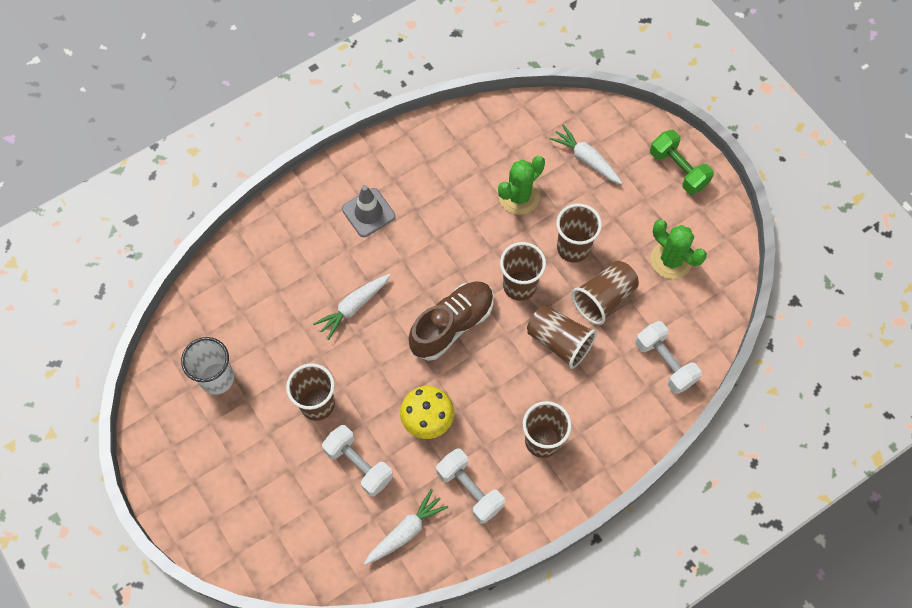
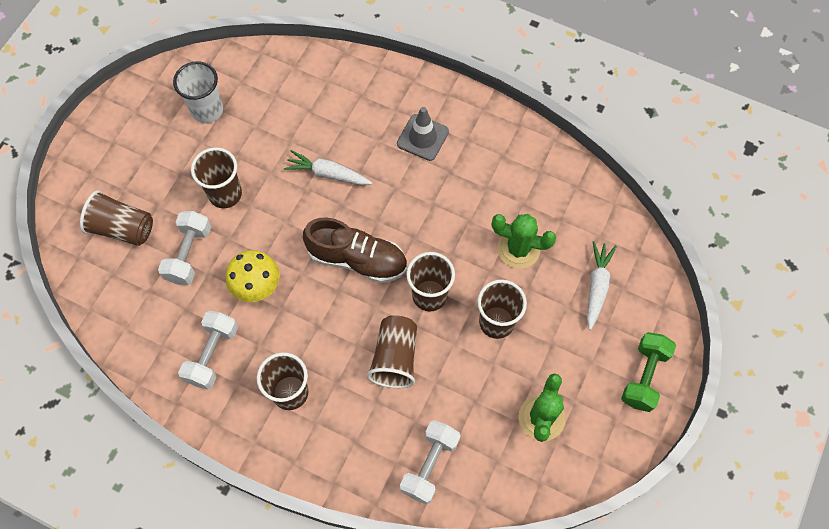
camera: 60 degrees right, 0 degrees up
(406, 531) = (149, 322): white carrot -> none
(603, 298) = (462, 375): brown cup -> brown cup (122, 228)

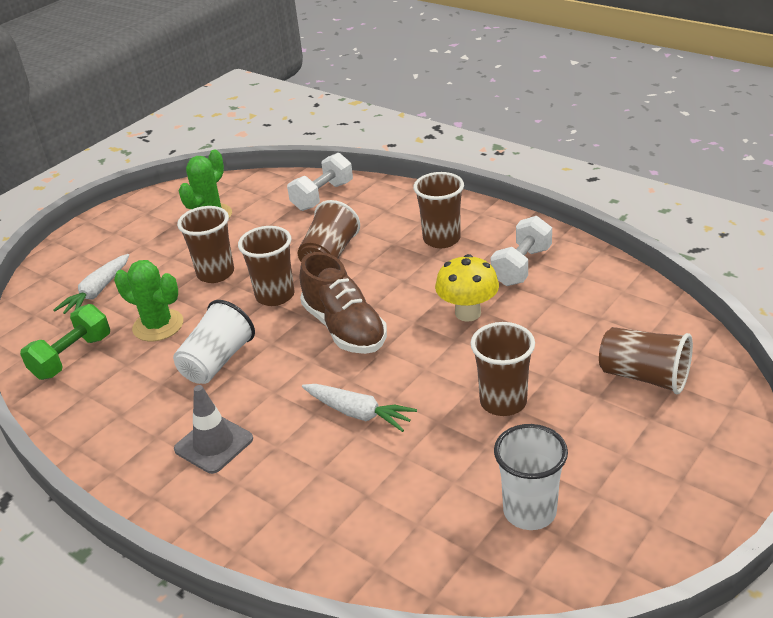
camera: 165 degrees left, 30 degrees down
(189, 254) = (551, 346): white dumbbell -> none
(357, 259) = (344, 328): brown shoe -> brown shoe turned 150 degrees counterclockwise
(450, 213) = (217, 361): none -> white cup
(644, 376) = (101, 234): green dumbbell -> green dumbbell (72, 357)

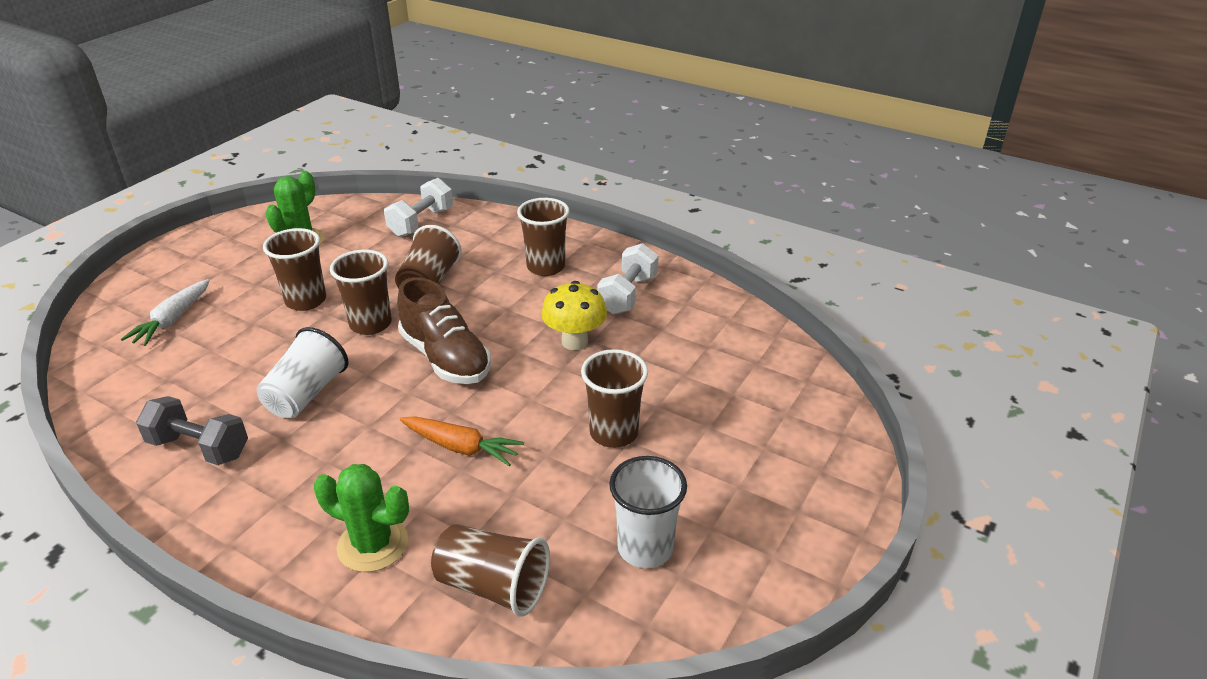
camera: 10 degrees left, 0 degrees up
(72, 357) = (141, 391): green dumbbell -> none
(123, 409) = (199, 448): none -> grey dumbbell
(158, 325) = (241, 356): green cactus -> green cactus (373, 544)
(214, 444) = (301, 484): grey traffic cone -> none
(358, 413) = (461, 447): white carrot -> orange carrot
(644, 376) = (755, 405): brown cup -> brown cup (493, 586)

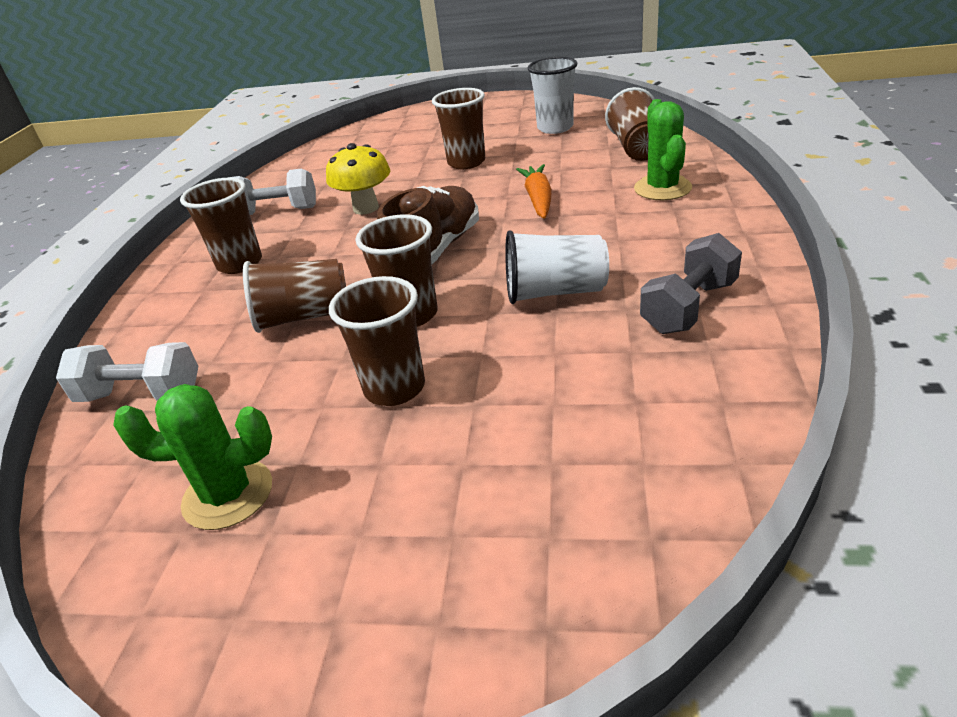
camera: 110 degrees left, 0 degrees up
(172, 320) = (528, 492): white carrot -> none
(199, 448) = (689, 307): grey dumbbell -> grey dumbbell turned 45 degrees clockwise

